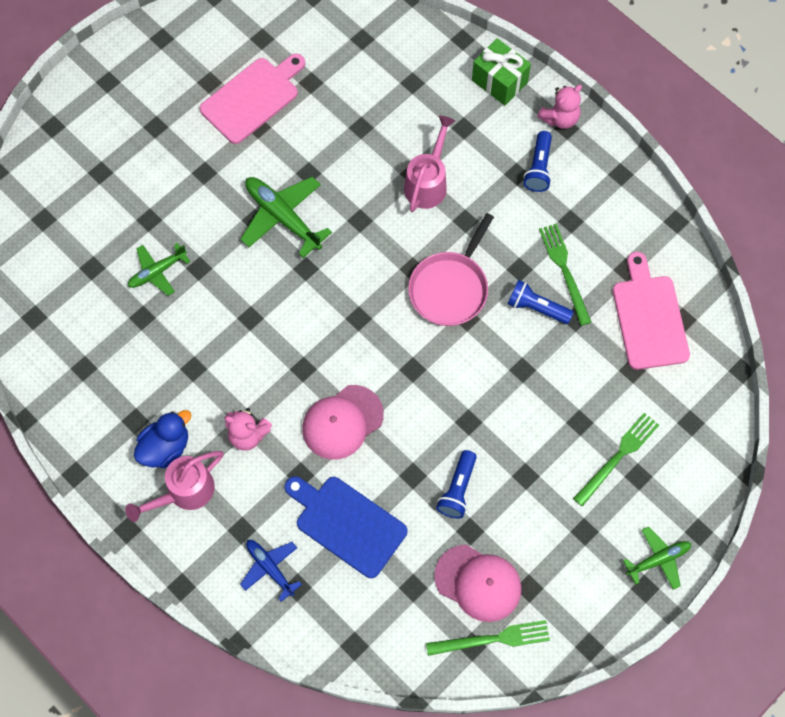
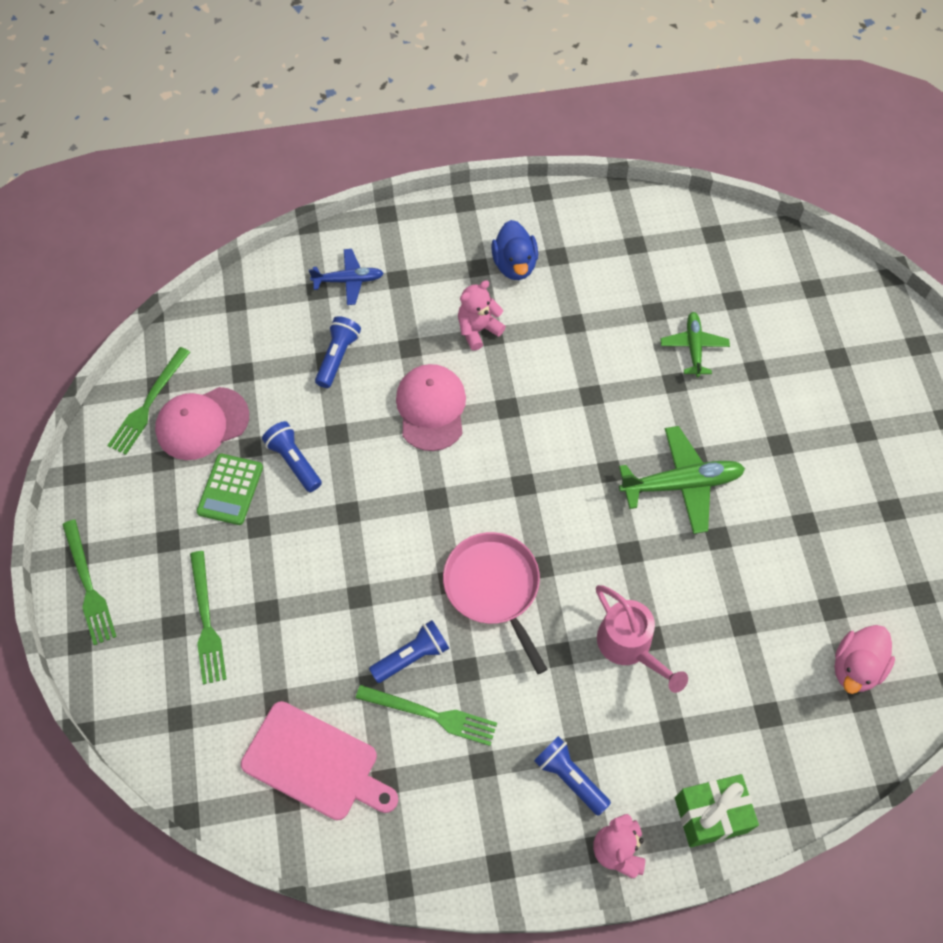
camera: 125 degrees right, 5 degrees down
(184, 492) = (464, 257): pink watering can -> none
(253, 98) = (845, 539): pink cutting board -> none
(343, 51) = (856, 667): none -> pink duck
(347, 524) = (337, 357): blue cutting board -> blue flashlight
(513, 518) = (230, 489): none -> green calculator
(658, 559) = (88, 586): green plane -> green fork

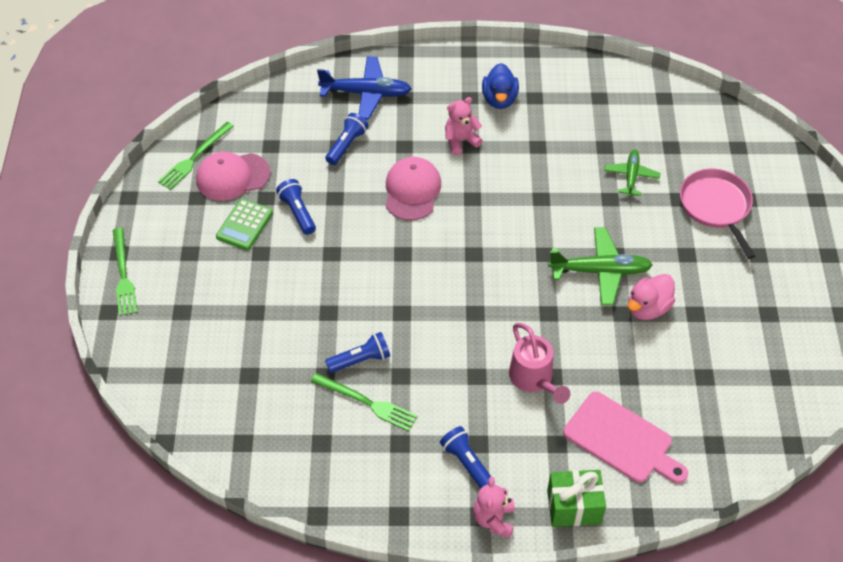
camera: 10 degrees right, 10 degrees down
(206, 621) = (207, 312): green fork -> none
(315, 763) = (270, 422): pink cutting board -> pink cutting board (621, 440)
(349, 280) = (366, 93): blue plane -> blue plane, size x1.61
(494, 587) = (435, 322): pink pan -> pink pan (716, 206)
(856, 667) = (715, 421): pink duck -> pink duck (648, 308)

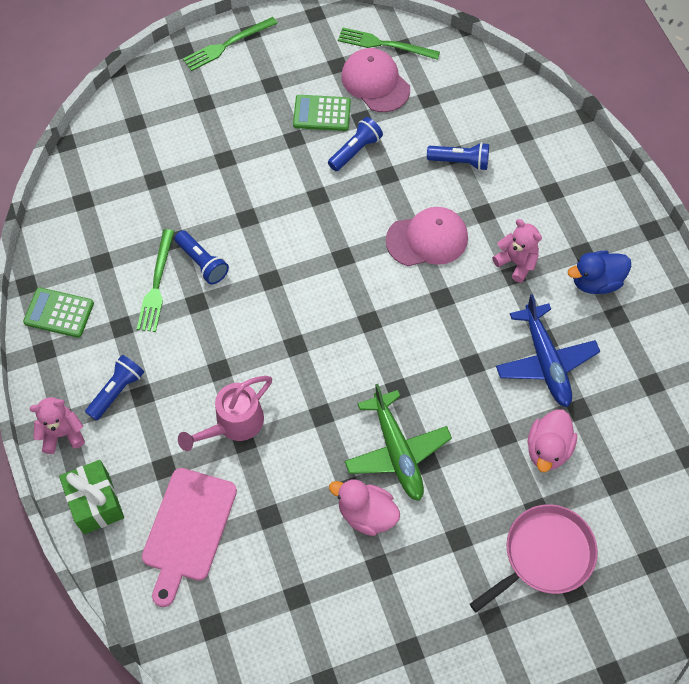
camera: 70 degrees right, 10 degrees up
(362, 493) = (59, 313): none -> green calculator
(366, 93) = (539, 155): blue plane -> blue plane (545, 362)
(631, 176) = (547, 449): green plane -> pink duck

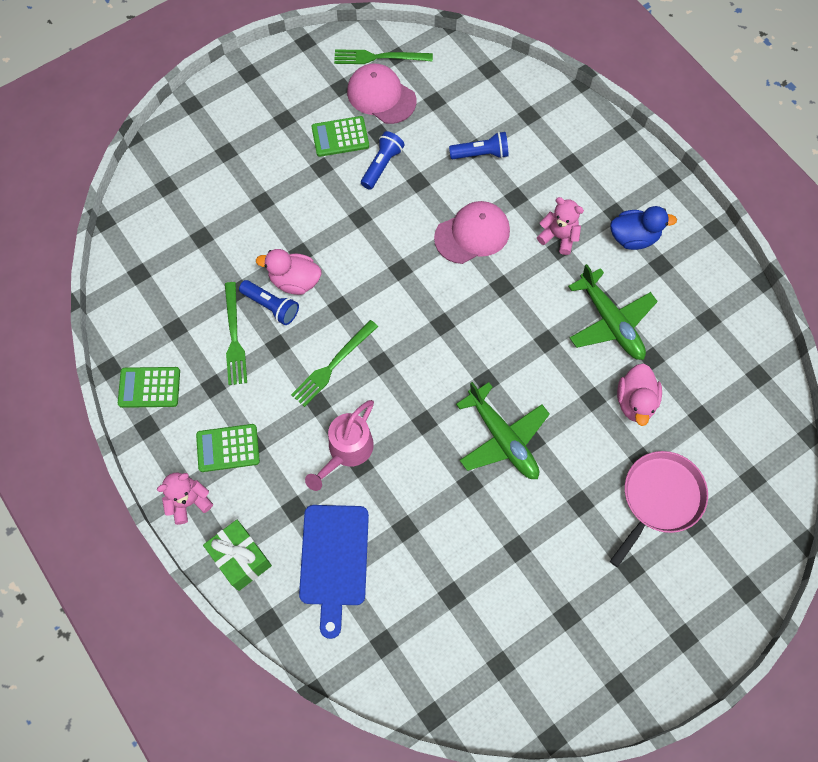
camera: 15 degrees left, 5 degrees up
(117, 391) = (228, 448): blue flashlight -> green calculator
(188, 529) = (334, 560): pink cutting board -> blue cutting board
(227, 45) = (231, 90): green fork -> green fork (333, 365)
(366, 514) = (492, 503): pink duck -> pink duck (295, 281)
(545, 362) = (610, 322): blue plane -> green plane
(595, 281) = (633, 237): blue duck -> blue duck turned 150 degrees counterclockwise

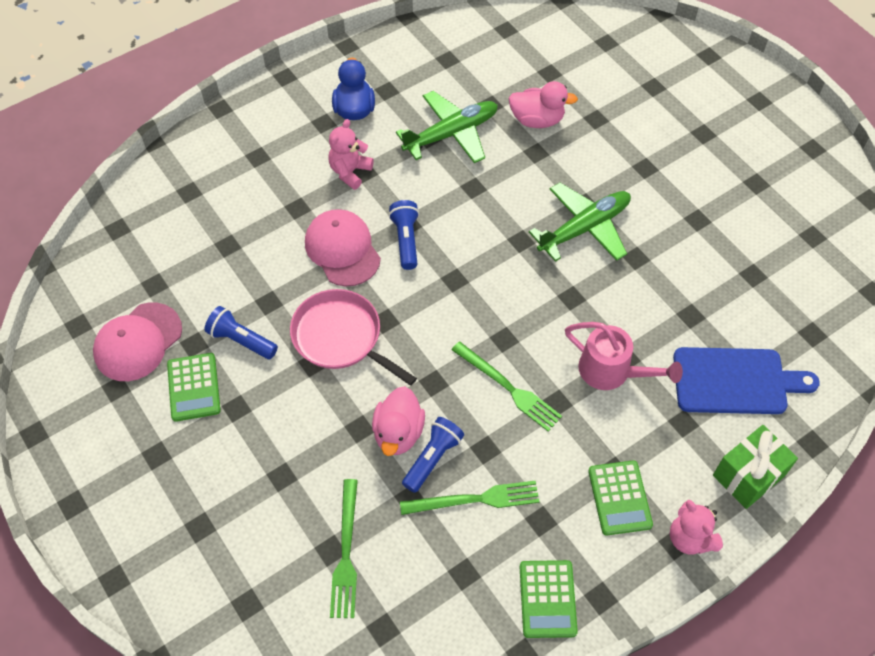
camera: 90 degrees left, 10 degrees down
(379, 57) = (77, 345): green fork -> green fork (346, 553)
(481, 154) = (236, 239): blue flashlight -> blue flashlight (406, 240)
(659, 498) = (633, 108): pink pan -> pink pan (340, 337)

